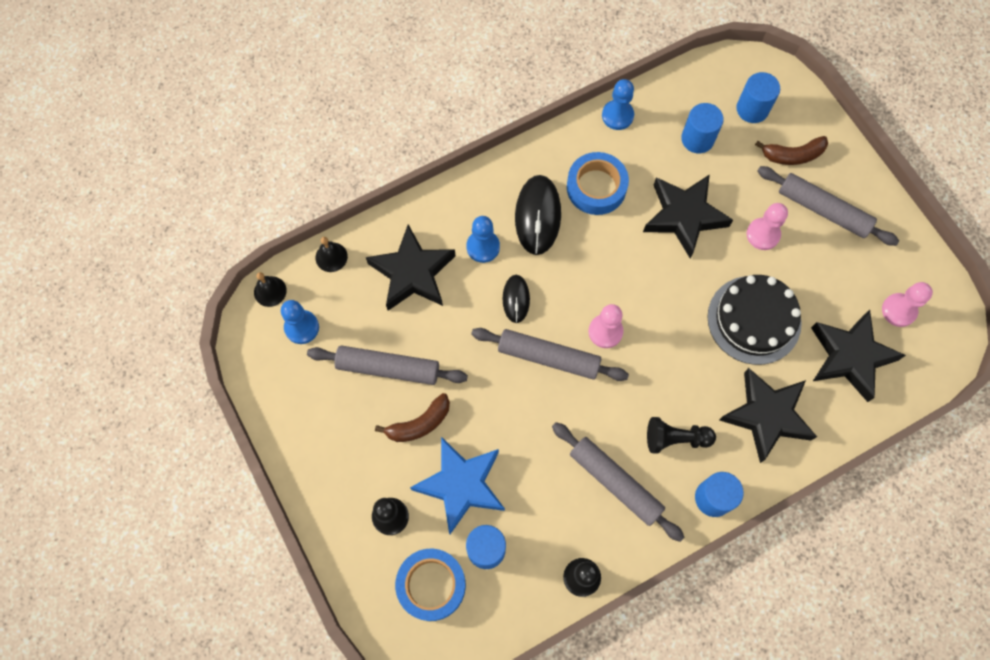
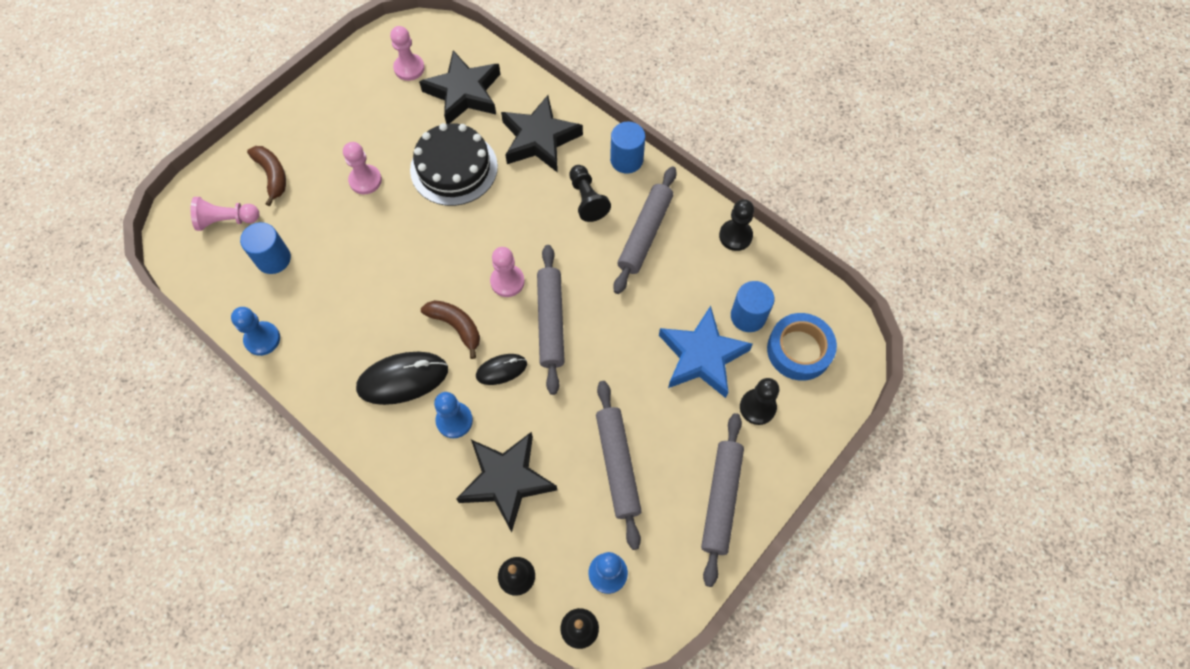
camera: 110 degrees left, 5 degrees down
(419, 423) = (661, 414): brown banana -> brown banana (456, 326)
(596, 187) = (354, 334): blue tape -> none
(684, 216) = (365, 248): black star -> none
(752, 109) = (227, 220): blue cylinder -> pink pawn
(823, 210) = (326, 140): grey rolling pin -> grey rolling pin (721, 499)

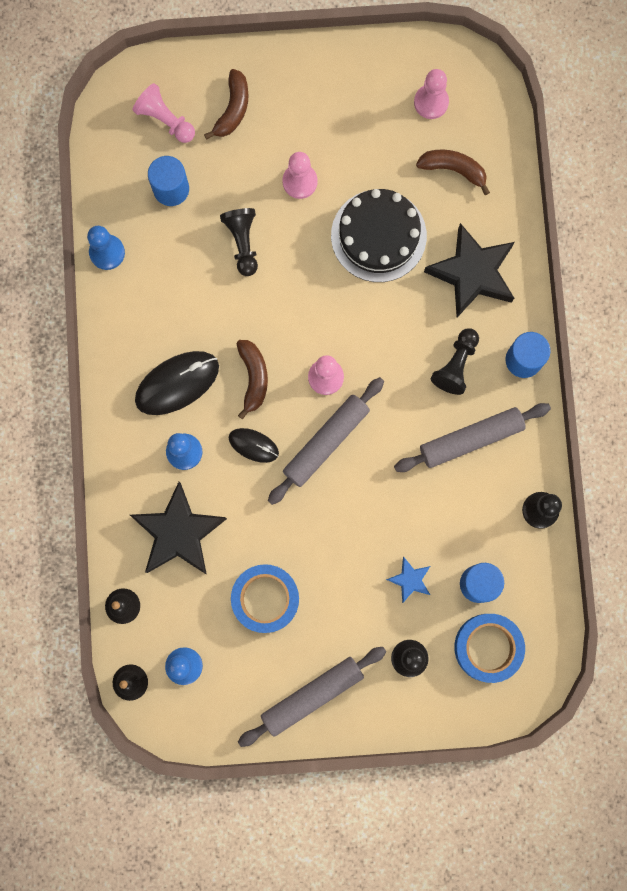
camera: 45 degrees right, 15 degrees up
(361, 249) = (243, 243): none -> black pawn
(403, 379) = (177, 383): black mouse -> black mouse turned 60 degrees counterclockwise
(464, 93) = (453, 170): black star -> brown banana
(617, 465) = (265, 599): grey rolling pin -> blue tape
(702, 356) = (410, 580): blue star -> blue star, size x0.48

